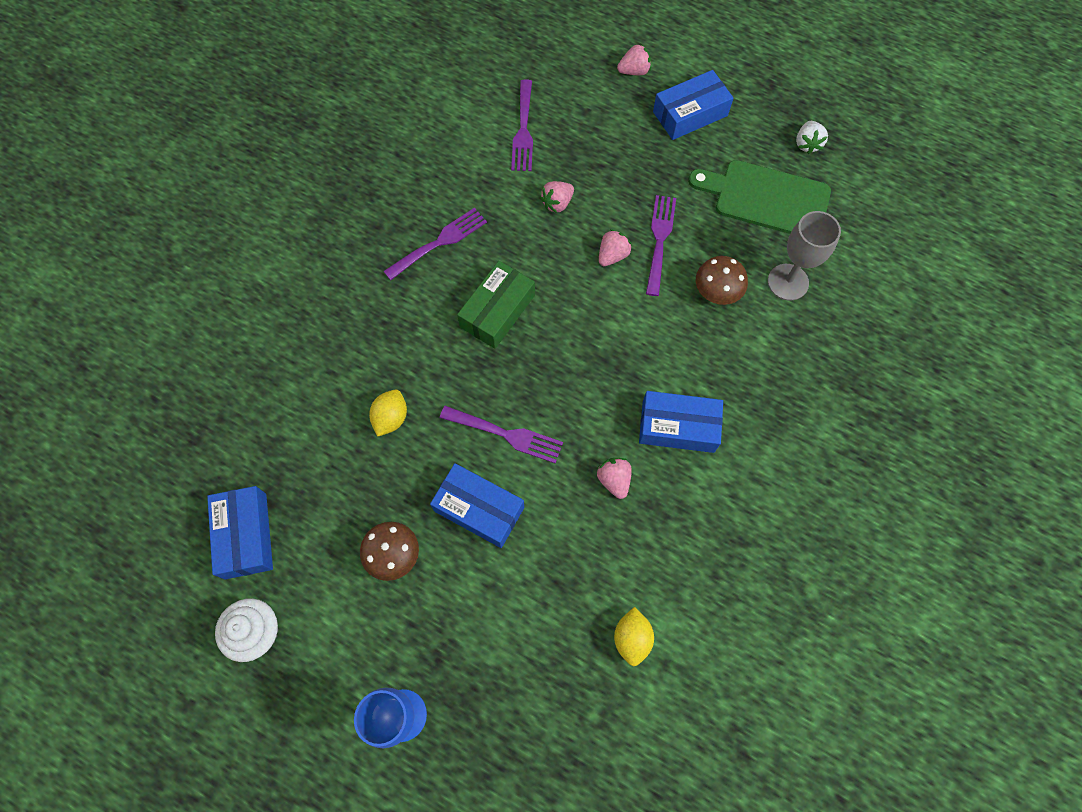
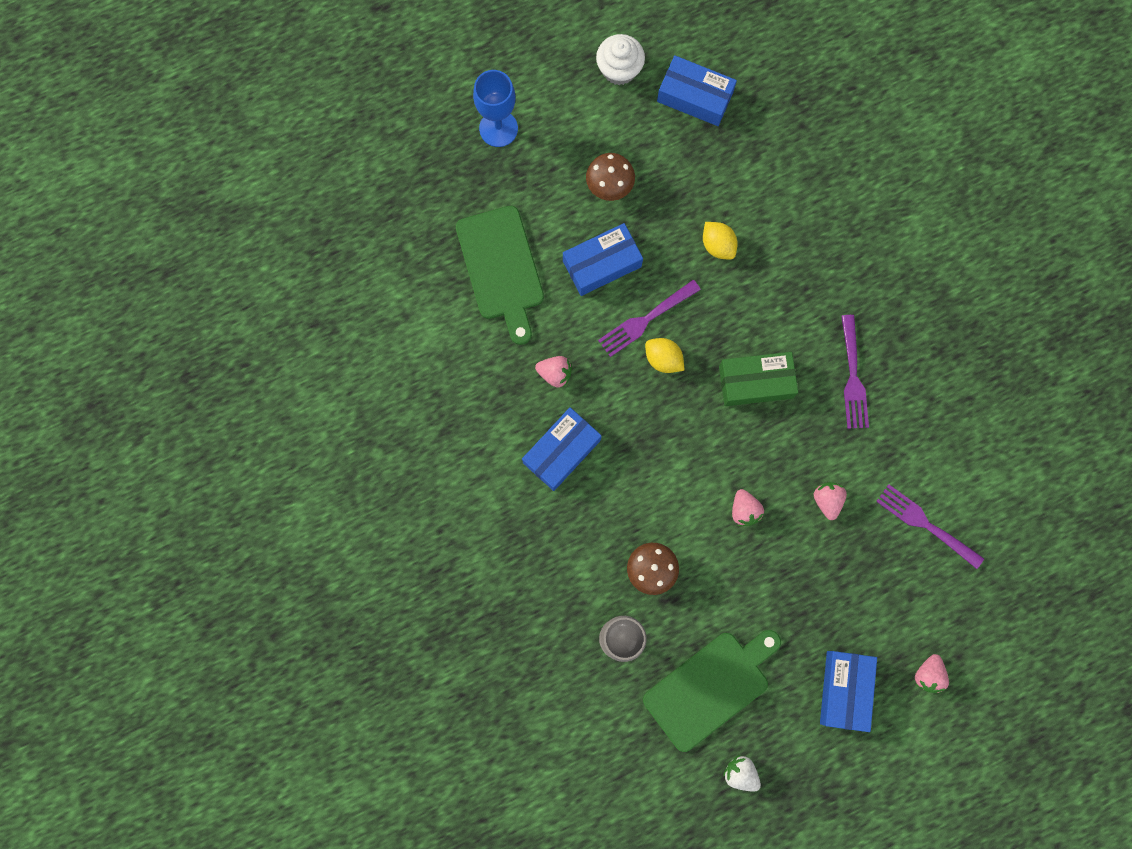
camera: 125 degrees right, 10 degrees up
(497, 311) = (755, 382): green box -> green box turned 75 degrees counterclockwise
(550, 602) = (501, 268): none -> green cutting board
(632, 638) = (438, 306): yellow lemon -> yellow lemon (663, 359)
(659, 241) = (731, 560): purple fork -> none

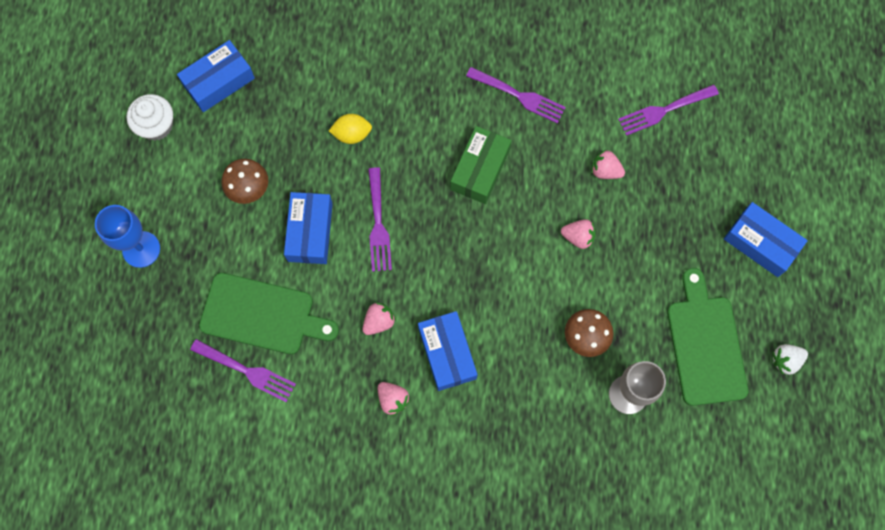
camera: 60 degrees left, 5 degrees down
(443, 285) = (246, 371): none -> purple fork
(663, 359) = (419, 229): yellow lemon -> none
(928, 675) = (780, 175): pink strawberry -> pink strawberry (393, 399)

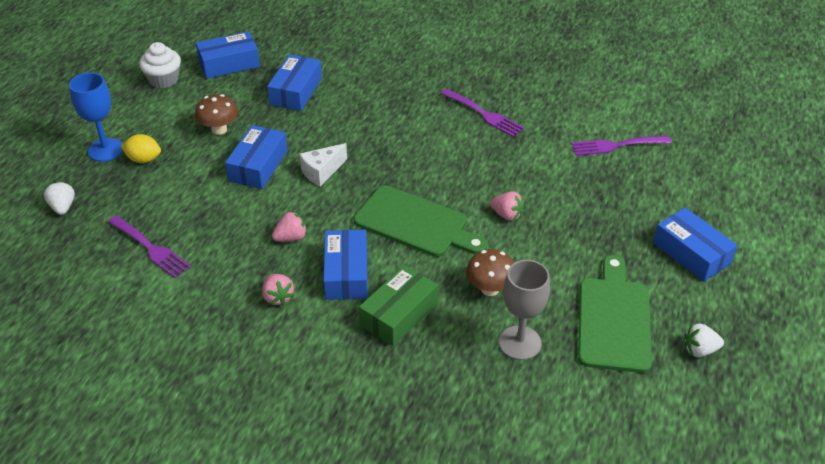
camera: 15 degrees right, 30 degrees down
(134, 340) = (63, 207): none -> white strawberry
(262, 315) = (186, 212): green cutting board -> green cutting board (415, 223)
(309, 109) = (296, 91): none -> blue box
(352, 134) = (325, 112): yellow lemon -> yellow lemon (144, 159)
(378, 224) = (322, 172): purple fork -> white cheese
(480, 169) = (430, 153): green box -> green box (399, 314)
(605, 170) = (548, 175): pink strawberry -> none

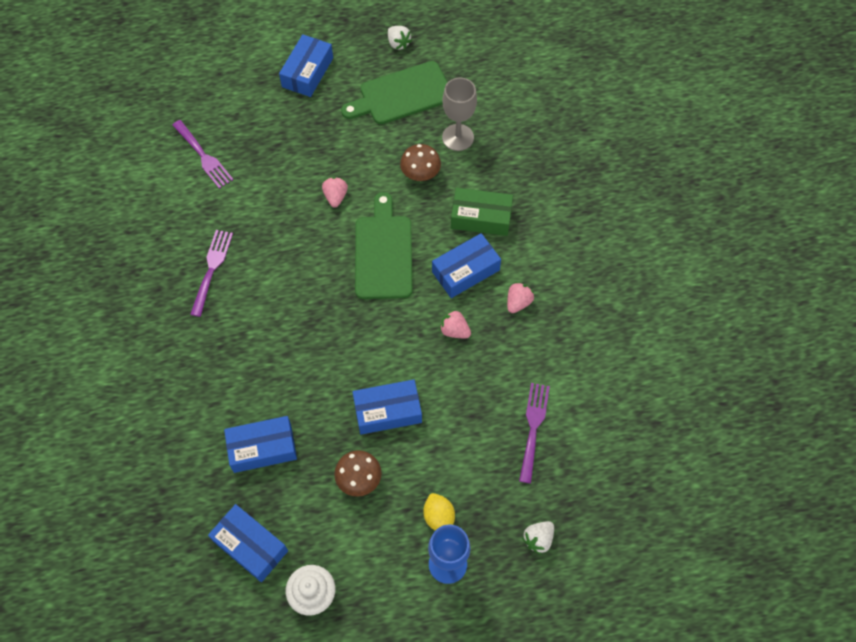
camera: 120 degrees left, 20 degrees up
(322, 172) = (364, 355): white cheese -> none

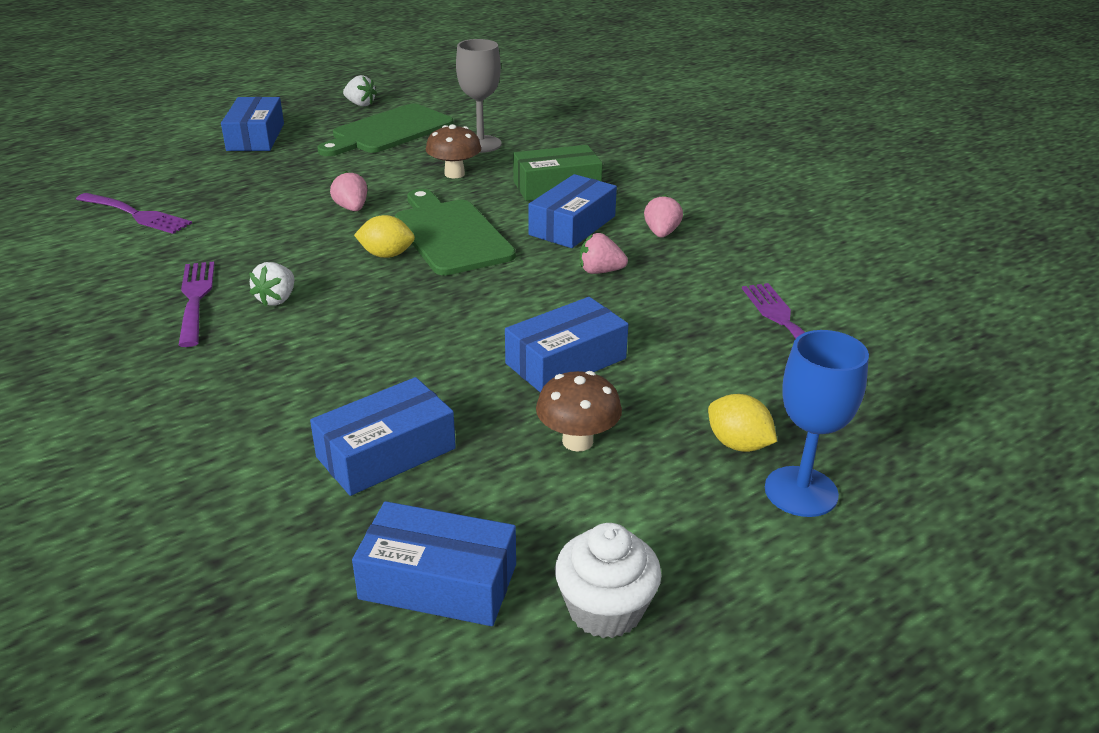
camera: 25 degrees left, 30 degrees down
(335, 262) = (386, 255): none -> yellow lemon
(538, 539) = (903, 422): white strawberry -> white strawberry (277, 299)

